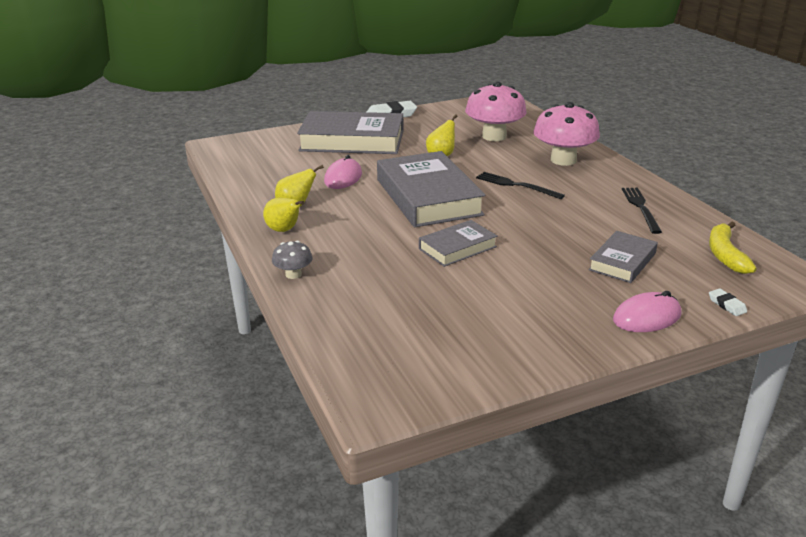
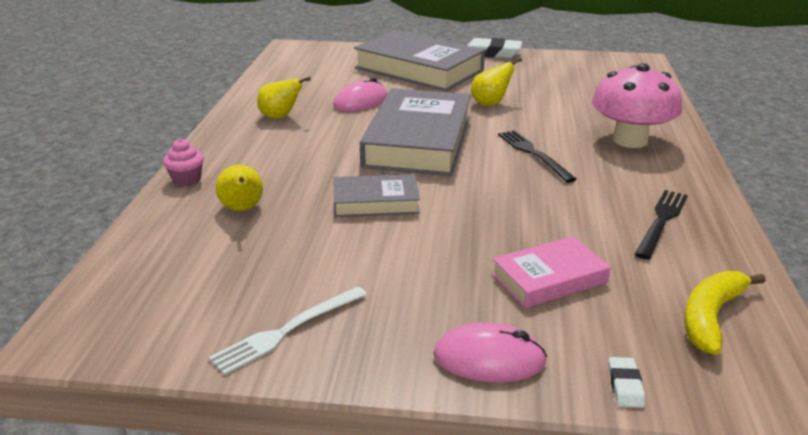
camera: 30 degrees right, 0 degrees up
(284, 230) = (238, 137): yellow pear -> yellow pear (242, 209)
(293, 274) = (187, 180): grey mushroom -> pink cupcake
(494, 136) = (578, 97): pink mushroom -> none
(515, 345) = (287, 331): none -> white fork
(622, 261) = (549, 278): grey book -> pink book

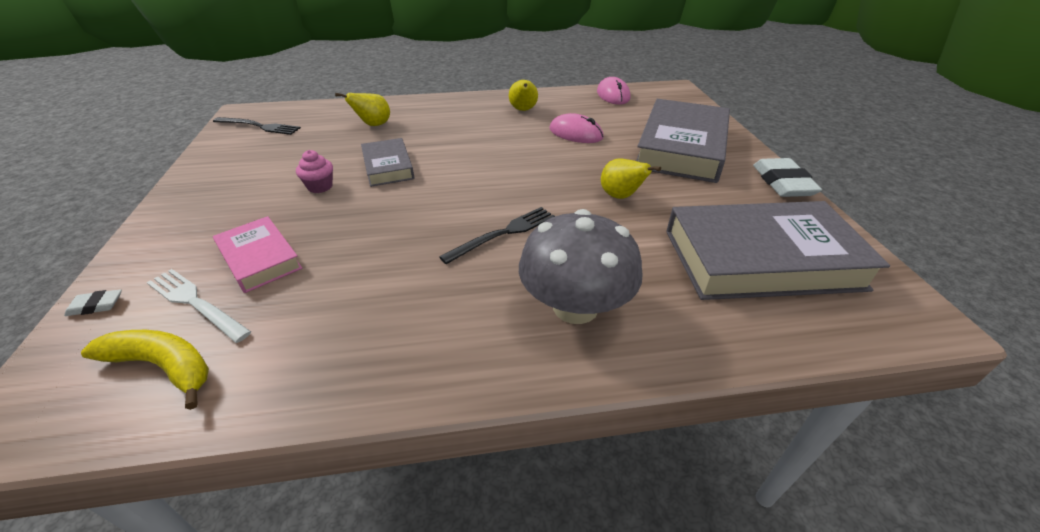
camera: 75 degrees right, 10 degrees up
(187, 180) = (411, 102): pink cupcake -> pink cupcake (320, 186)
(287, 331) = (226, 163): white fork -> white fork (196, 303)
(418, 141) = (505, 169): grey book -> grey book (761, 259)
(489, 358) = (163, 238): pink mouse -> pink mouse (613, 95)
(630, 140) = (575, 306): pink mushroom -> grey mushroom
(661, 221) = (359, 333): black fork -> black fork (259, 126)

